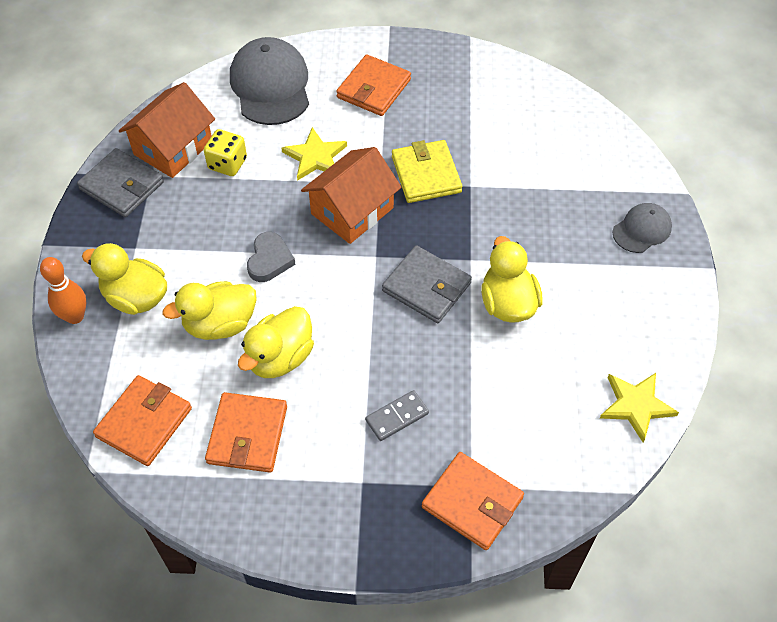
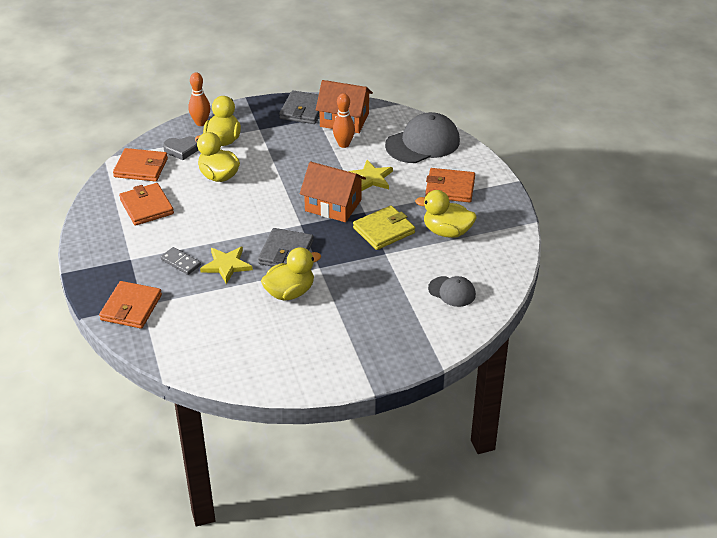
camera: 70 degrees right, 15 degrees down
(227, 164) = (344, 144): yellow dice -> orange bowling pin
(247, 435) = (146, 207): orange wallet -> orange wallet turned 75 degrees clockwise
(269, 260) = (275, 182): grey heart -> grey heart (182, 150)
(280, 358) = (204, 205): yellow duck -> yellow duck (447, 232)
(636, 406) = (231, 371): yellow star -> yellow star (226, 265)
(642, 230) = (391, 348): grey cap -> grey cap (452, 291)

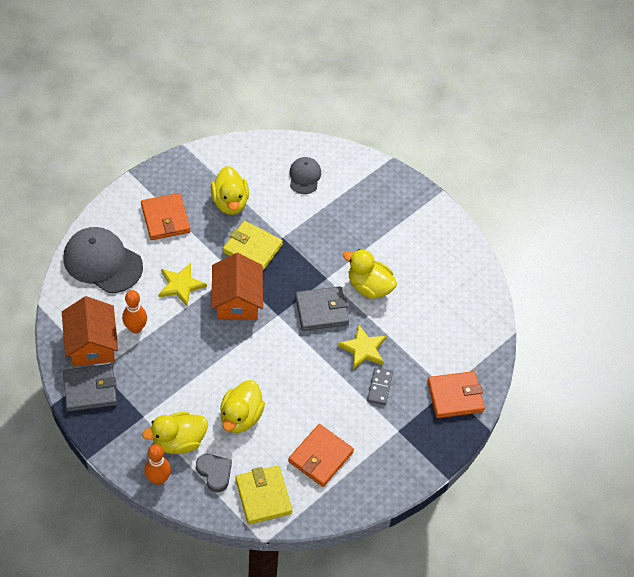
camera: 120 degrees left, 15 degrees up
(141, 168) = (263, 496): orange wallet -> yellow wallet

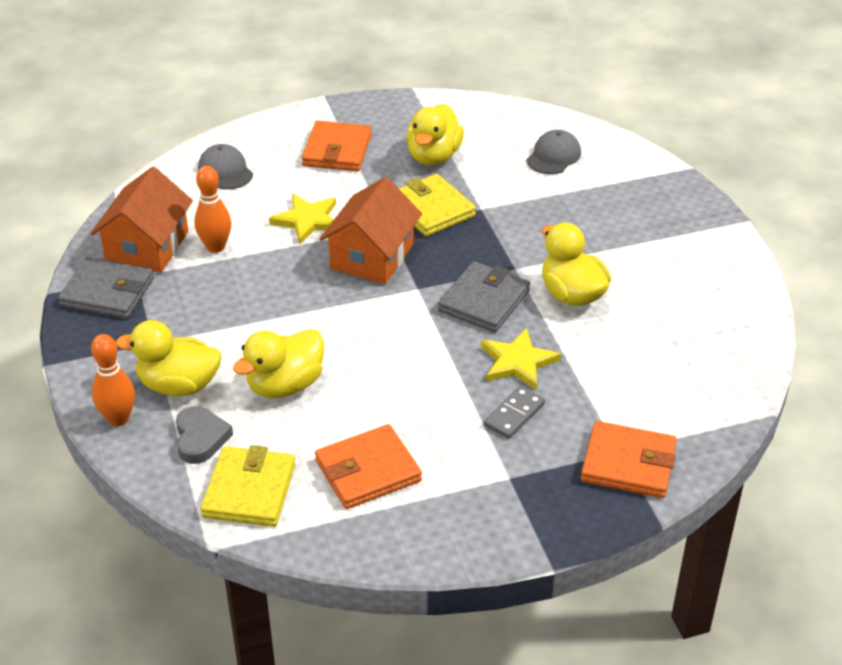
camera: 30 degrees right, 15 degrees down
(102, 262) = (225, 171): grey cap -> grey cap, size x0.54
(321, 310) = (484, 301): grey wallet -> grey wallet turned 75 degrees counterclockwise

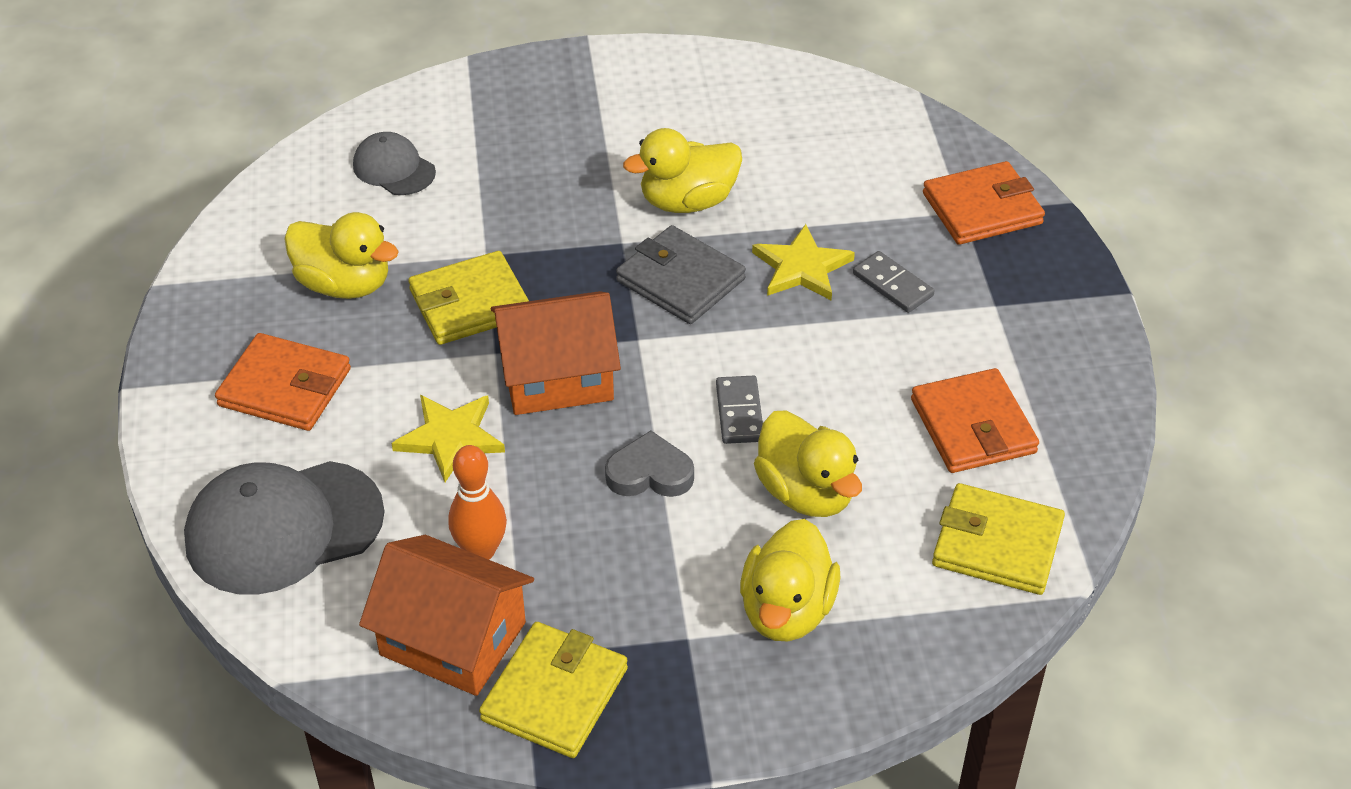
camera: 80 degrees left, 5 degrees up
(107, 292) = (555, 694): grey wallet -> yellow wallet
(118, 419) = (845, 684): orange bowling pin -> none
(200, 438) = (896, 590): grey heart -> grey heart (650, 473)
(225, 171) = (284, 527): grey cap -> grey cap, size x1.84
(356, 344) = (739, 412): none -> grey domino
(372, 256) = (557, 376): orange house -> orange house turned 45 degrees counterclockwise
(628, 464) = (982, 208): orange wallet -> orange wallet turned 45 degrees clockwise

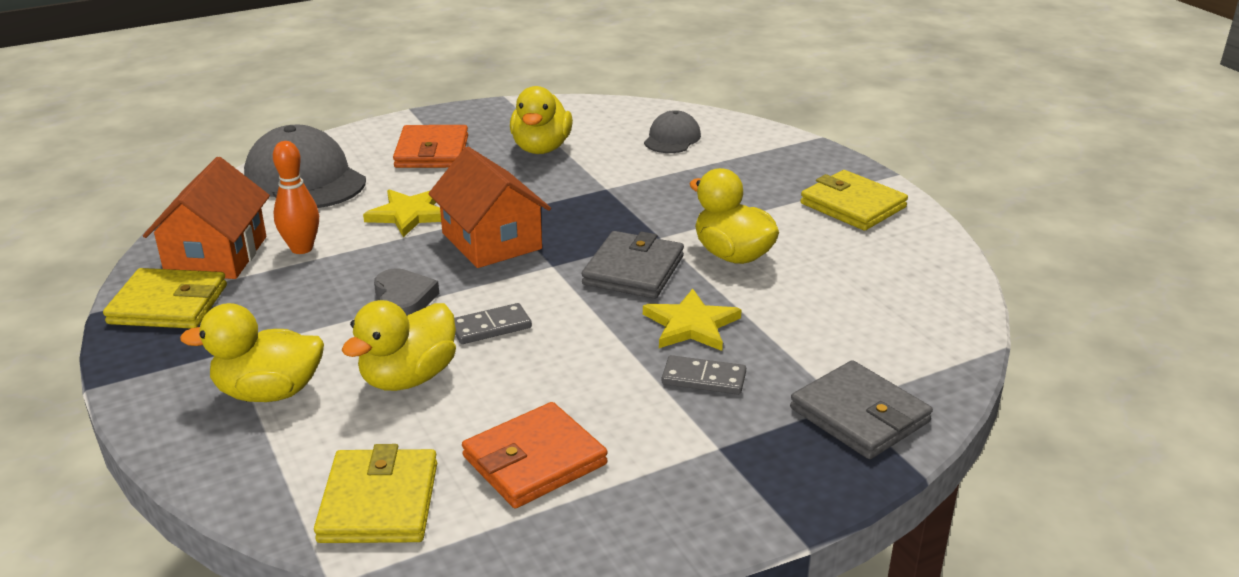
camera: 70 degrees right, 15 degrees down
(470, 303) = (550, 193): yellow wallet -> yellow wallet (852, 205)
(893, 285) = (703, 379): grey domino -> grey domino turned 75 degrees clockwise
(982, 208) = (859, 415): orange wallet -> grey wallet

